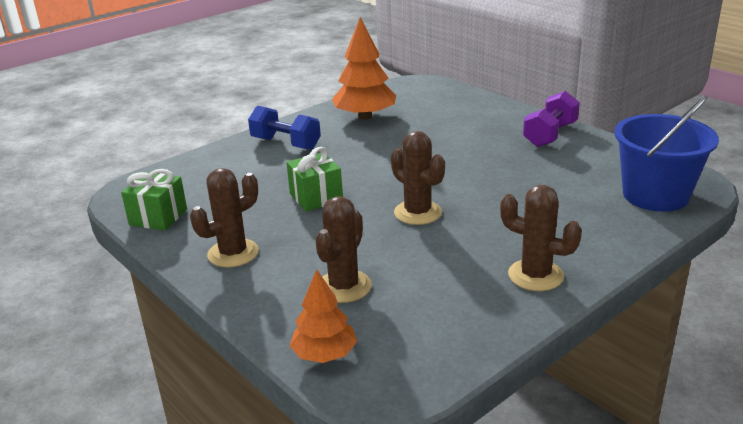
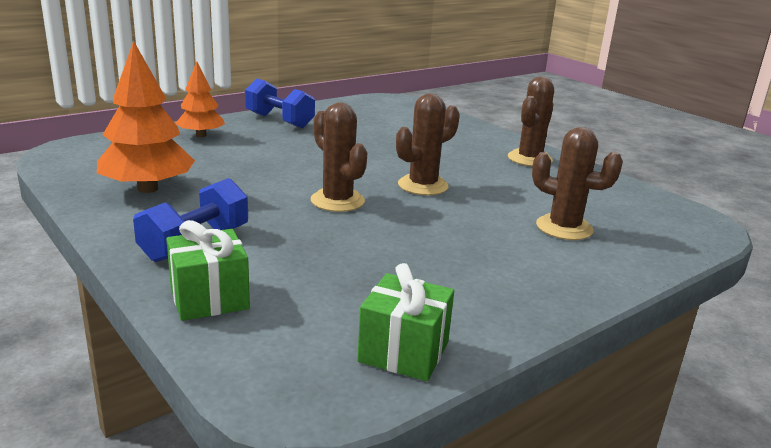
camera: 90 degrees left, 5 degrees down
(233, 253) = (508, 286): brown cactus -> brown cactus (337, 201)
(316, 197) = (374, 231): green gift -> green gift (209, 298)
(324, 354) = (672, 242): orange tree -> orange tree (201, 135)
(550, 135) = (279, 120): purple dumbbell -> blue dumbbell
(655, 195) = (410, 111): blue bucket -> none

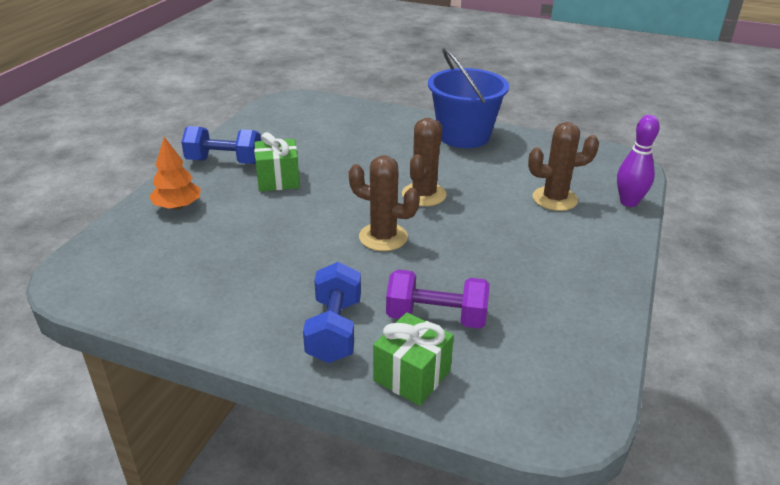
camera: 30 degrees left, 10 degrees up
(148, 189) = (216, 289): orange tree -> none
(298, 268) = (436, 317): none -> purple dumbbell
(403, 352) = (580, 355): green gift -> green gift (278, 180)
(529, 159) = (463, 136): brown cactus -> blue bucket
(657, 256) = (629, 202): none -> purple bowling pin

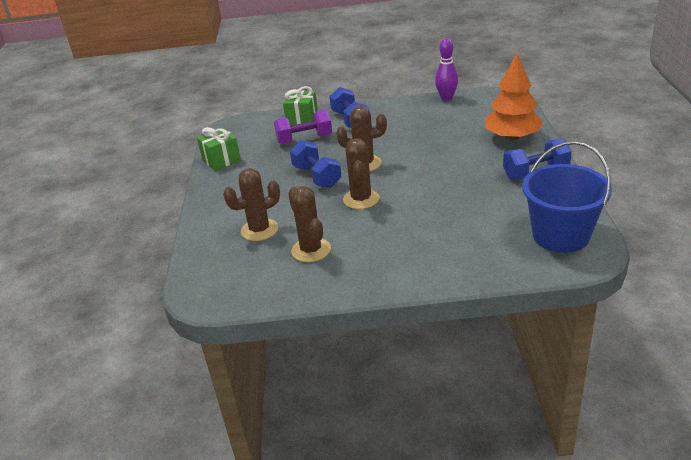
camera: 160 degrees right, 0 degrees up
(177, 206) = (512, 137): orange tree -> orange tree, size x1.60
(278, 180) = (476, 173): green gift -> green gift (221, 160)
(456, 241) = (317, 177): none -> blue dumbbell
(463, 136) = (370, 271): blue bucket -> blue bucket (561, 235)
(507, 165) = (311, 250): none -> brown cactus
(629, 202) = (199, 247): purple bowling pin -> purple bowling pin (446, 98)

